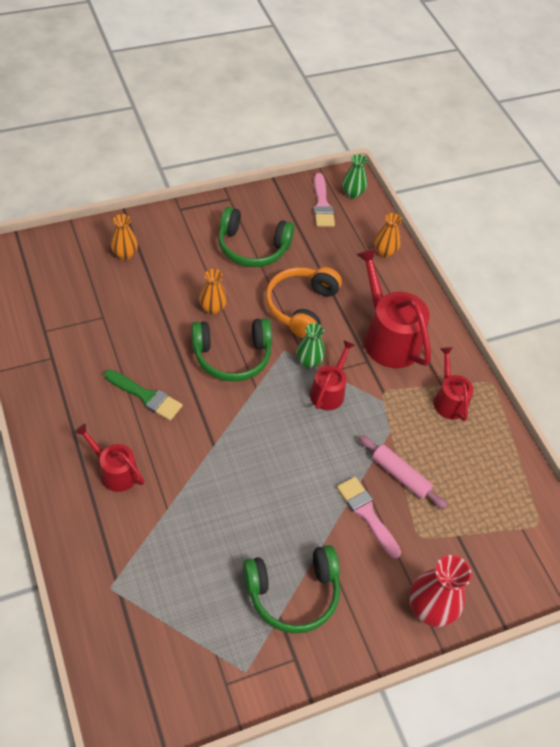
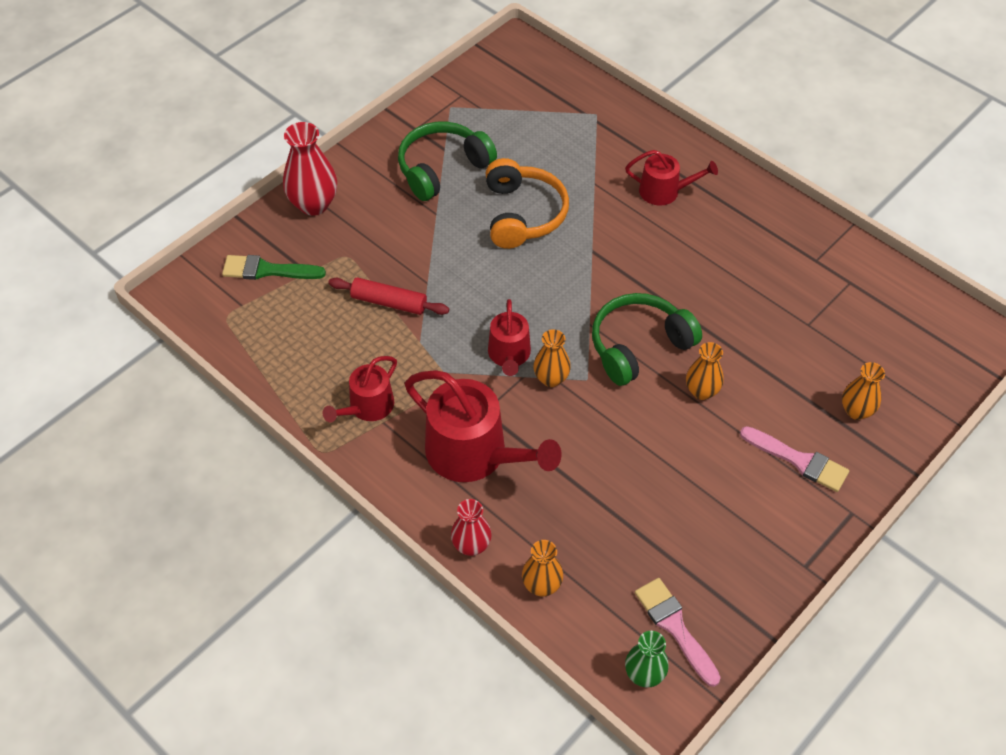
camera: 160 degrees right, 0 degrees up
(145, 396) = (693, 265): green brush -> green brush (268, 270)
(252, 247) = (718, 501): green headphones -> none
(301, 307) = (602, 444): orange headphones -> orange headphones (523, 214)
(309, 362) = (551, 378): green vase -> orange vase
(367, 514) = (407, 254): pink brush -> pink brush (798, 460)
(400, 475) = (389, 302): pink rolling pin -> red rolling pin
(416, 288) = (471, 545): none -> red vase
(449, 400) = (367, 407): red watering can -> red watering can turned 75 degrees clockwise

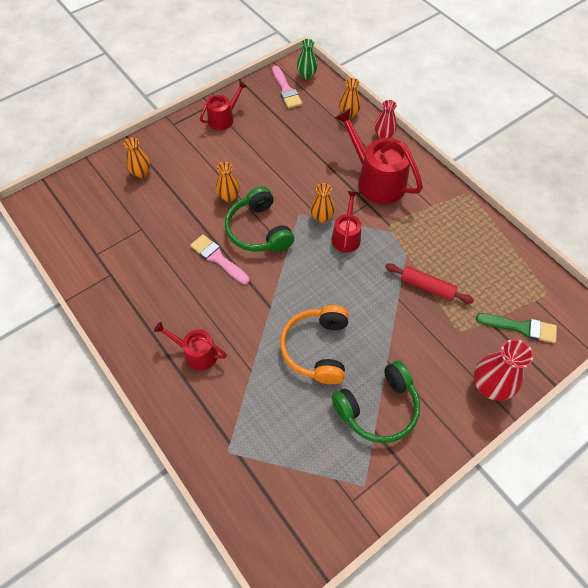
camera: 170 degrees left, 5 degrees up
(367, 407) = (442, 216): red watering can -> red watering can (223, 118)
(639, 346) = (258, 230): green headphones -> green headphones turned 90 degrees clockwise
(798, 460) = (189, 152): pink brush -> pink brush (218, 258)

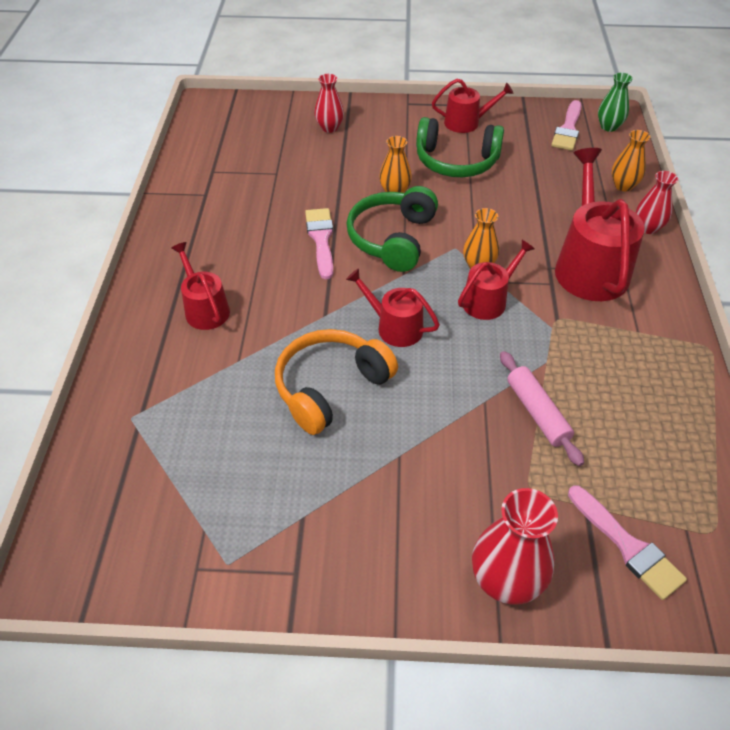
camera: 40 degrees right, 10 degrees down
(141, 173) = (329, 128): orange vase -> red vase
(314, 287) = (394, 327): none -> red watering can
(378, 408) = (333, 496): green headphones -> green headphones (456, 161)
(427, 287) = (537, 413): red rolling pin -> pink rolling pin
(520, 327) = (627, 545): green brush -> pink brush

